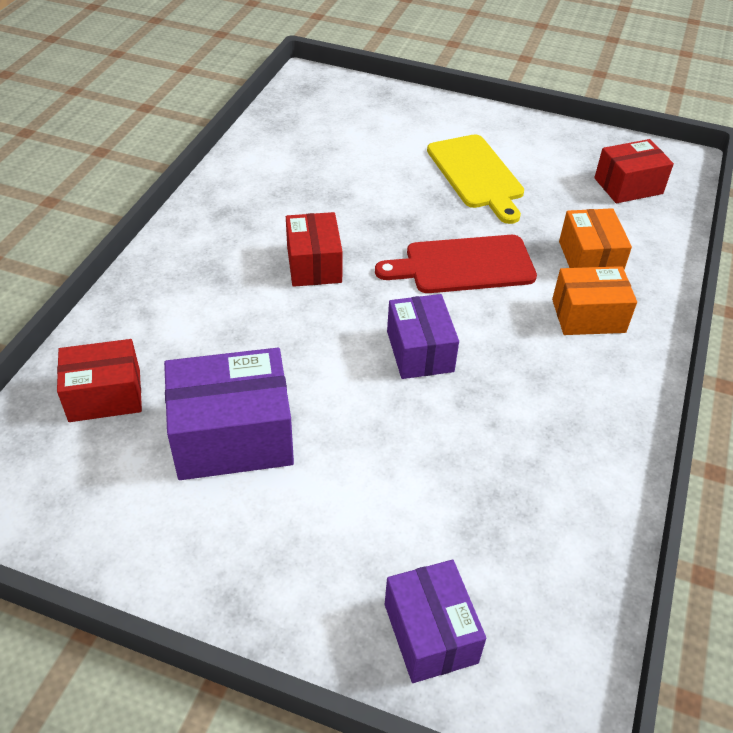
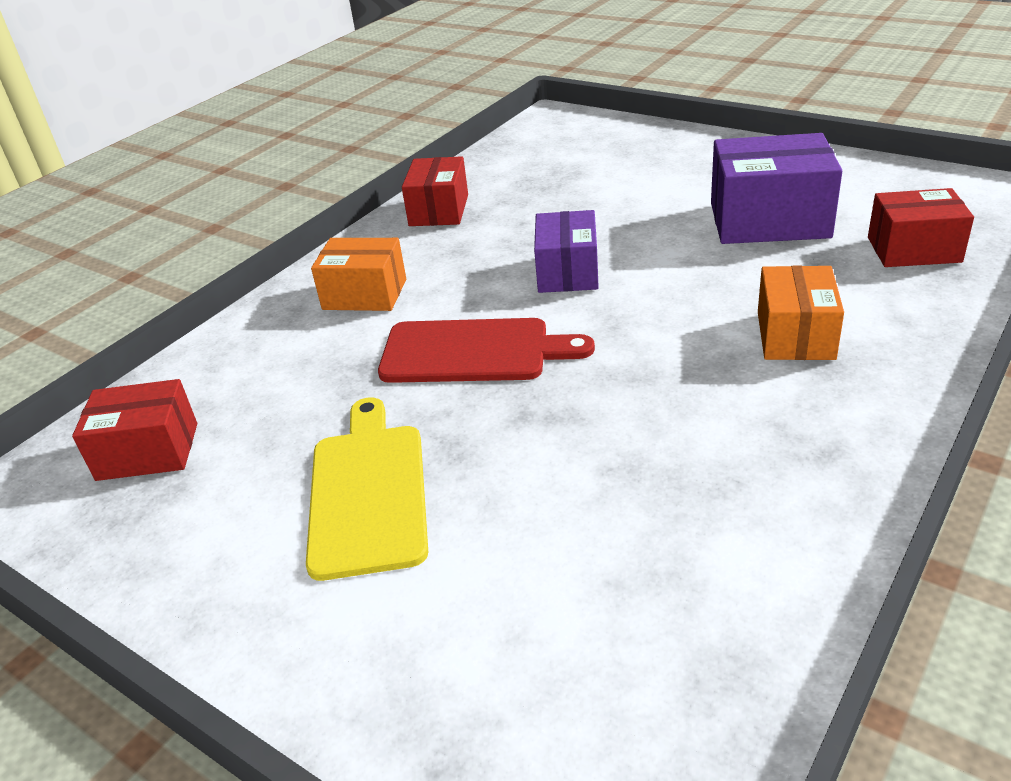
camera: 160 degrees left, 10 degrees down
(314, 264) = (676, 363): red box -> red box (439, 210)
(430, 633) = (620, 138): purple box -> none
(589, 259) = (308, 350): orange box -> orange box (795, 335)

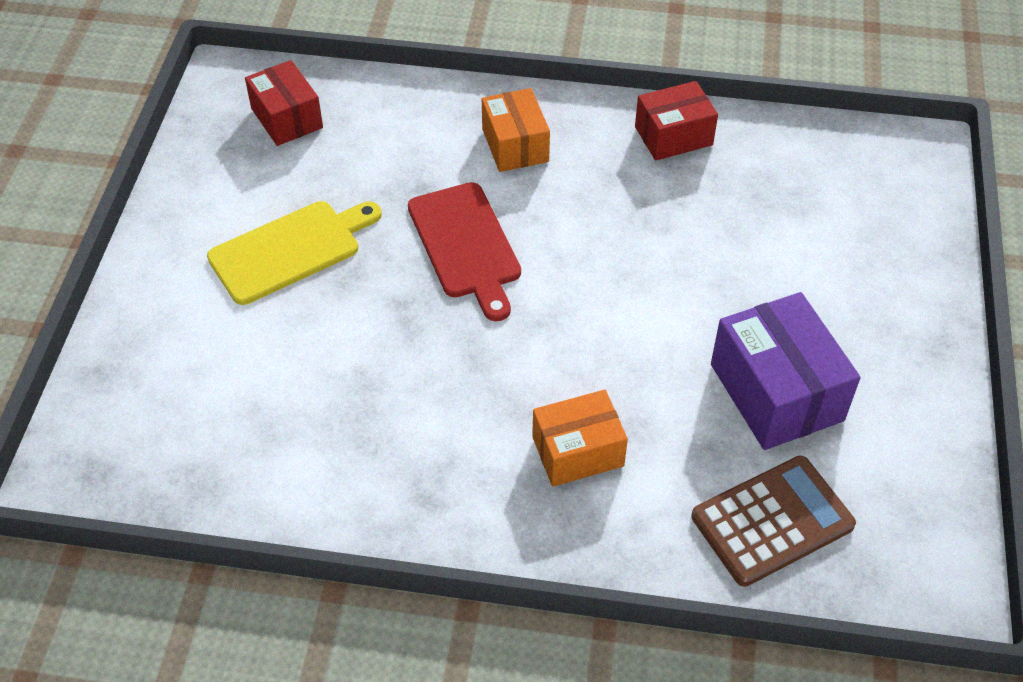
camera: 60 degrees right, 15 degrees up
(567, 272) = (609, 265): purple box -> none
(913, 250) = (772, 521): red box -> brown calculator

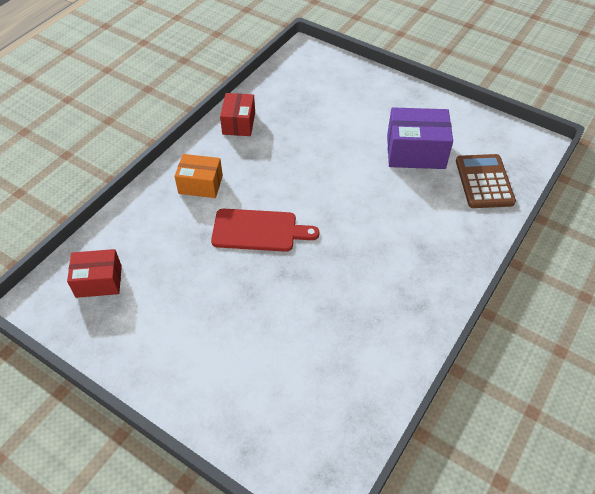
camera: 65 degrees left, 0 degrees up
(291, 250) = (210, 313): yellow cutting board -> none
(577, 451) = (417, 234): orange box -> none

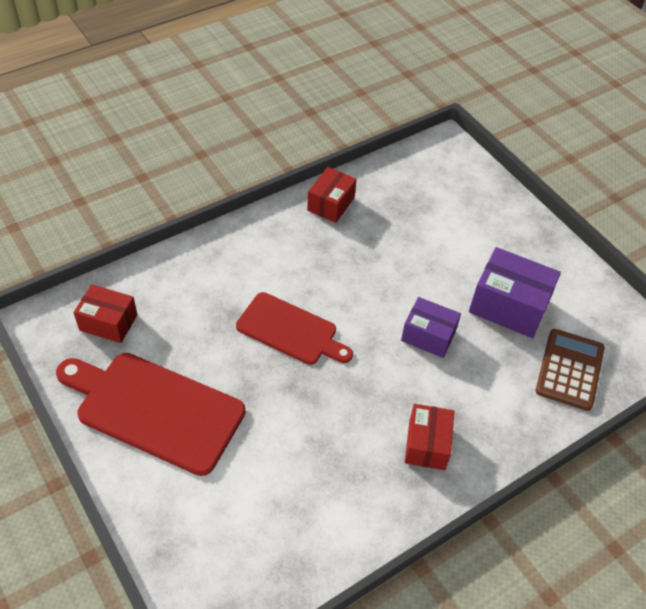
camera: 20 degrees right, 0 degrees up
(177, 336) = (154, 409): none -> red cutting board
(200, 184) = (257, 258): orange box -> none
(368, 195) = (428, 336): none -> purple box
(412, 276) = (427, 444): none -> red box

